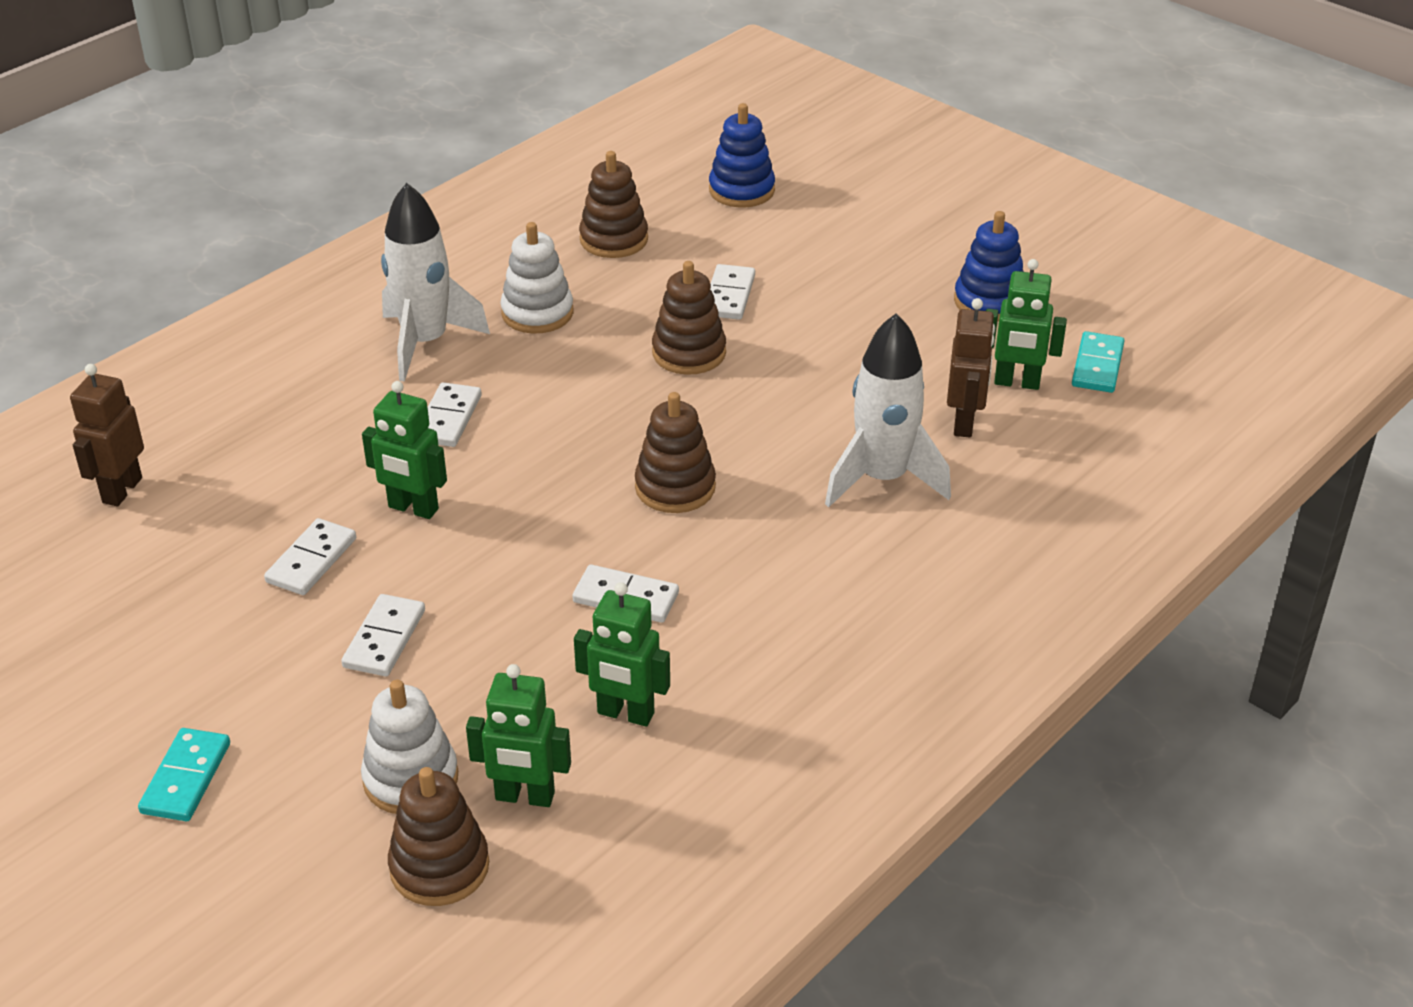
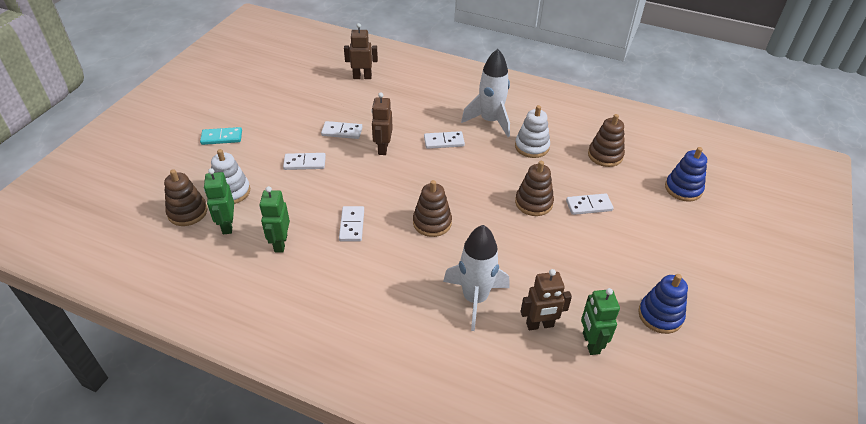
camera: 70 degrees right, 5 degrees up
(413, 508) = (383, 148): green robot -> brown robot
(1097, 366) = (632, 382): turquoise domino -> none

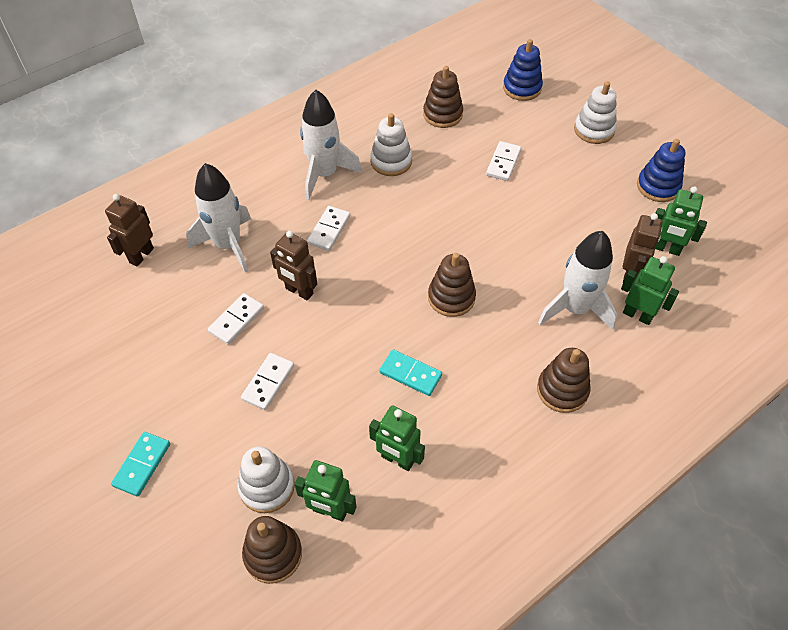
camera: 60 degrees left, 10 degrees up
(352, 225) = (410, 374): white domino -> turquoise domino
(396, 105) = (228, 245): none -> white rocket
(499, 343) = (637, 315): none -> green robot
(533, 203) = (474, 201): brown stacking toy -> brown stacking toy (562, 390)
(683, 249) = (594, 130): none -> white stacking toy

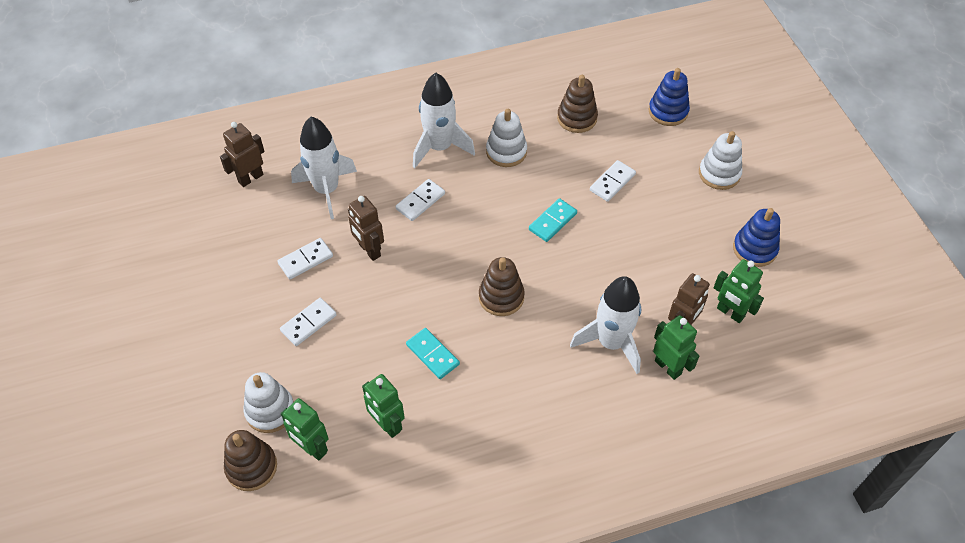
camera: 20 degrees right, 0 degrees up
(142, 465) = (180, 359): turquoise domino -> turquoise domino (552, 221)
(562, 390) = (561, 413): brown stacking toy -> none

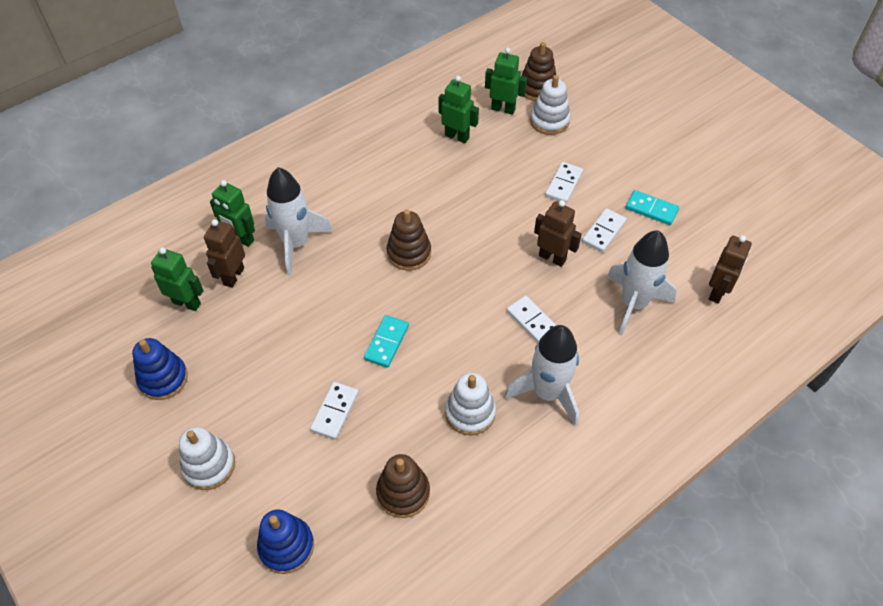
camera: 160 degrees right, 0 degrees up
(420, 201) = (532, 321): white domino -> white domino turned 60 degrees counterclockwise
(433, 354) = (447, 191): turquoise domino -> turquoise domino (651, 209)

